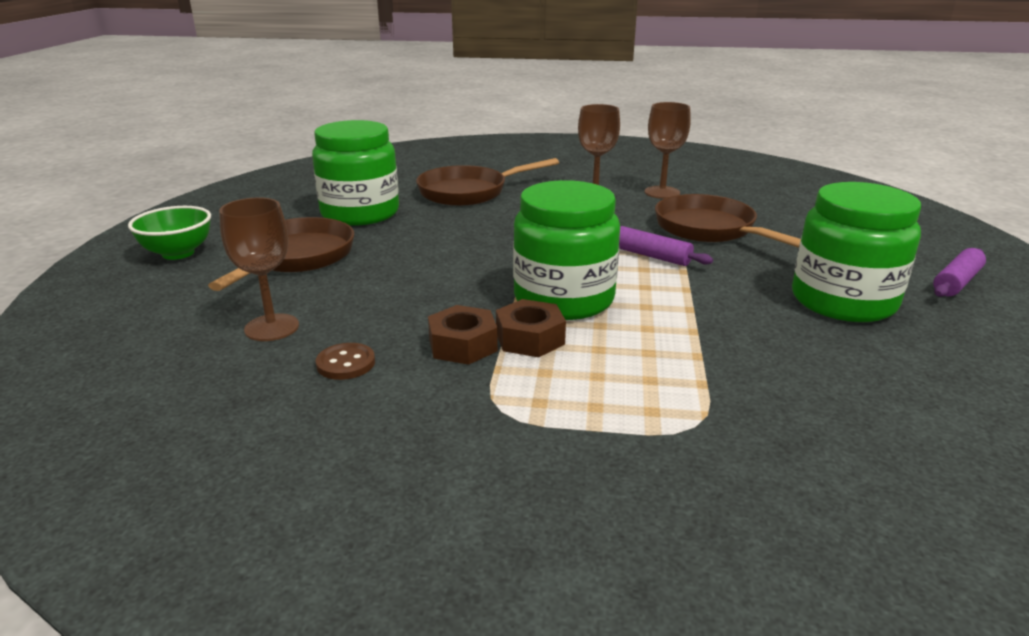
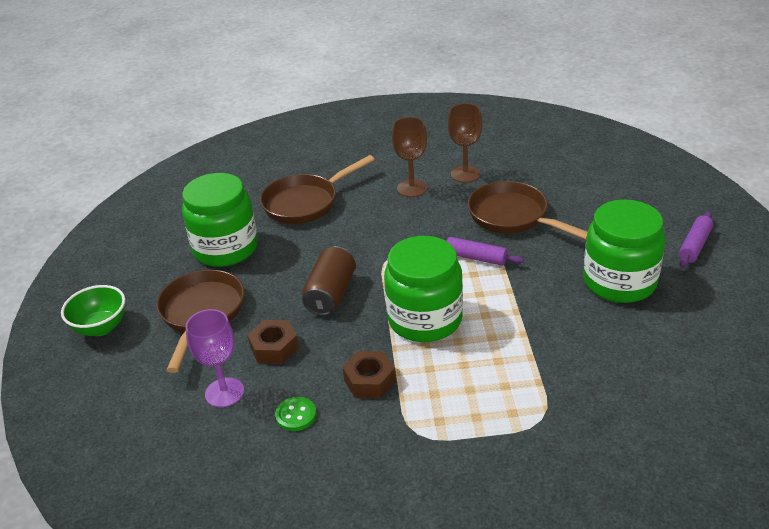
camera: 10 degrees left, 10 degrees up
(272, 327) = (224, 392): brown goblet -> purple goblet
(346, 363) = (296, 415): brown button -> green button
(457, 262) = (331, 294): none -> brown can
(530, 338) = (414, 364): brown nut -> brown nut (274, 348)

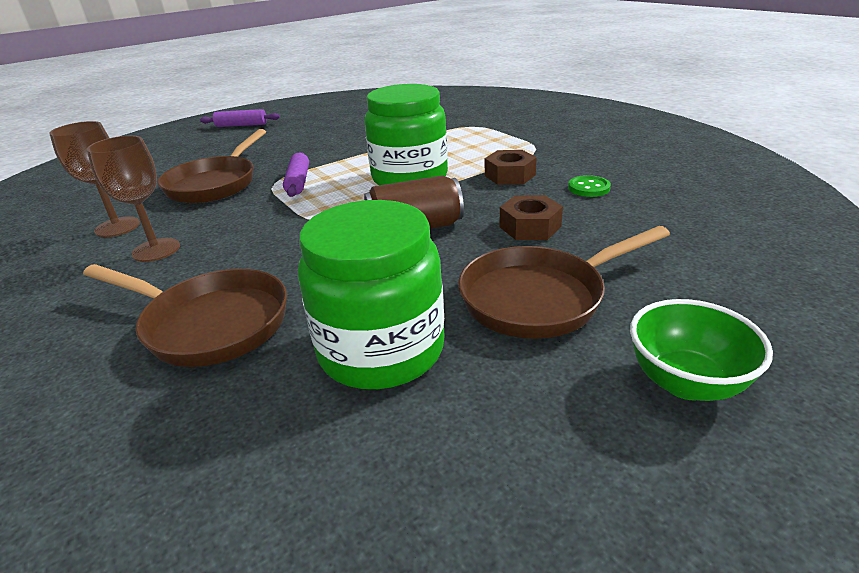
camera: 120 degrees left, 5 degrees down
(224, 392) = (620, 227): purple goblet -> none
(619, 282) = (302, 134): green jar -> none

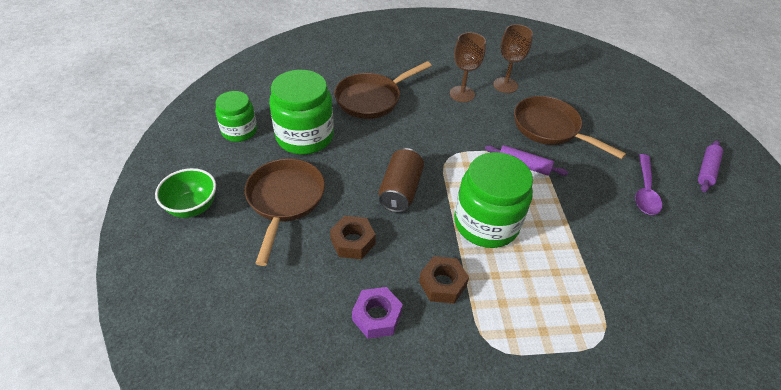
camera: 115 degrees right, 15 degrees up
(291, 137) = (645, 191): none -> purple spoon
(446, 455) = (239, 131): none -> green jar
(588, 188) = (377, 316): green button -> purple nut

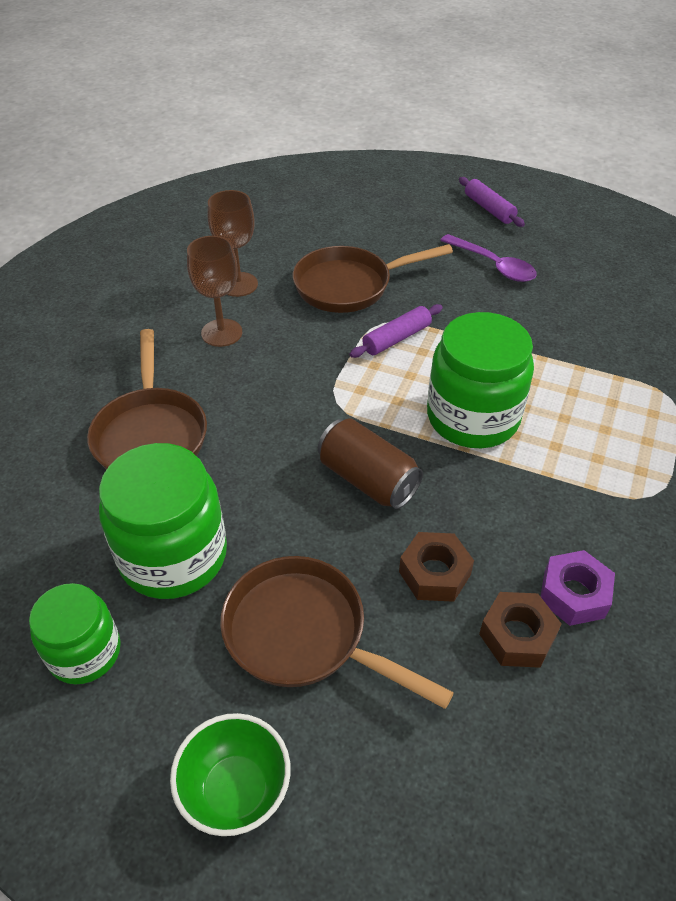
camera: 60 degrees left, 0 degrees up
(442, 284) = (549, 502): brown nut -> brown nut (517, 635)

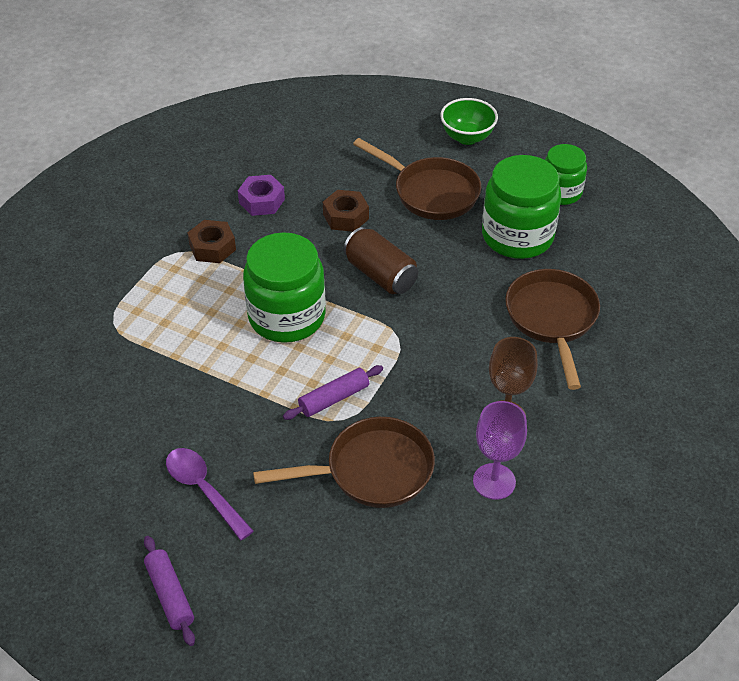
camera: 175 degrees left, 0 degrees up
(238, 284) = (494, 481): brown goblet -> purple goblet
(517, 635) = (305, 184): brown nut -> brown nut (212, 247)

